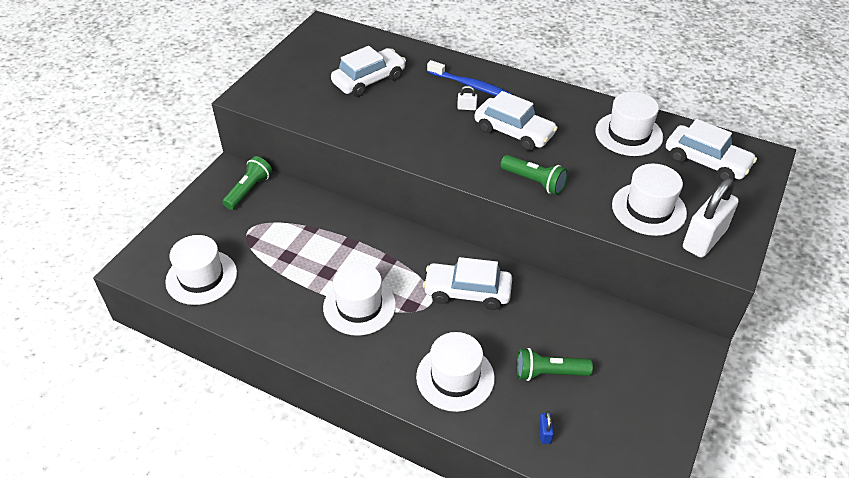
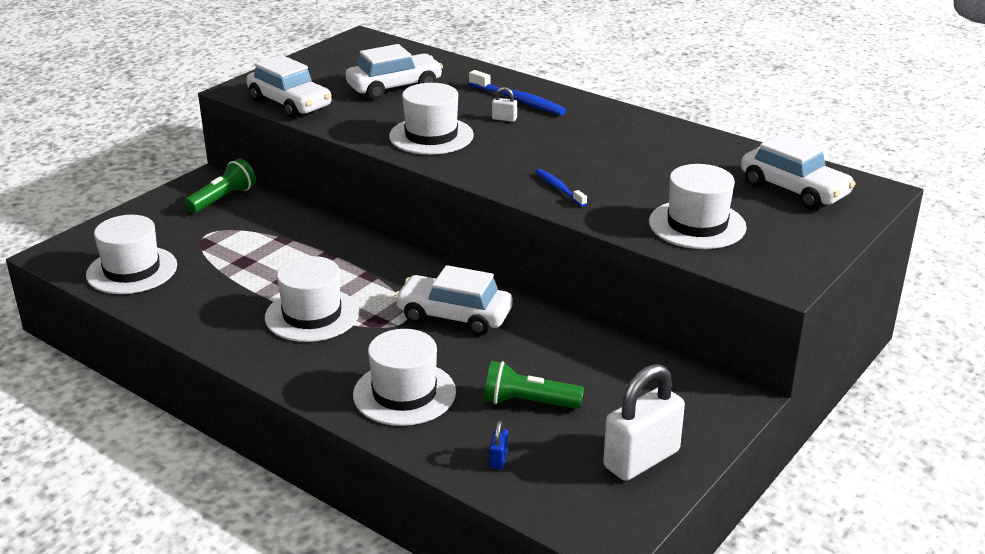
camera: 10 degrees right, 15 degrees down
(514, 132) = (554, 144): white car -> white car (290, 103)
(534, 182) = (559, 188): green flashlight -> blue toothbrush
(628, 134) = (702, 157): white hat -> white hat (431, 136)
(704, 239) = (758, 258): white padlock -> white padlock (641, 459)

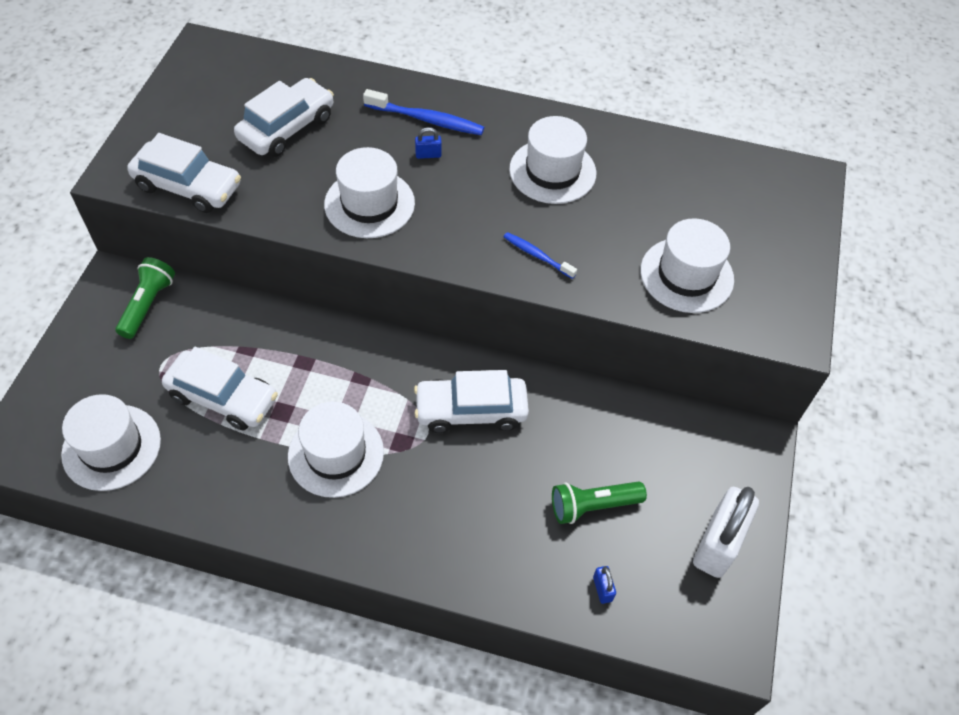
camera: 25 degrees left, 25 degrees up
(404, 393) = (479, 533): white hat -> white hat (552, 171)
(504, 119) = (428, 155): white padlock -> blue padlock
(794, 189) = (744, 196): white car -> white car (223, 397)

